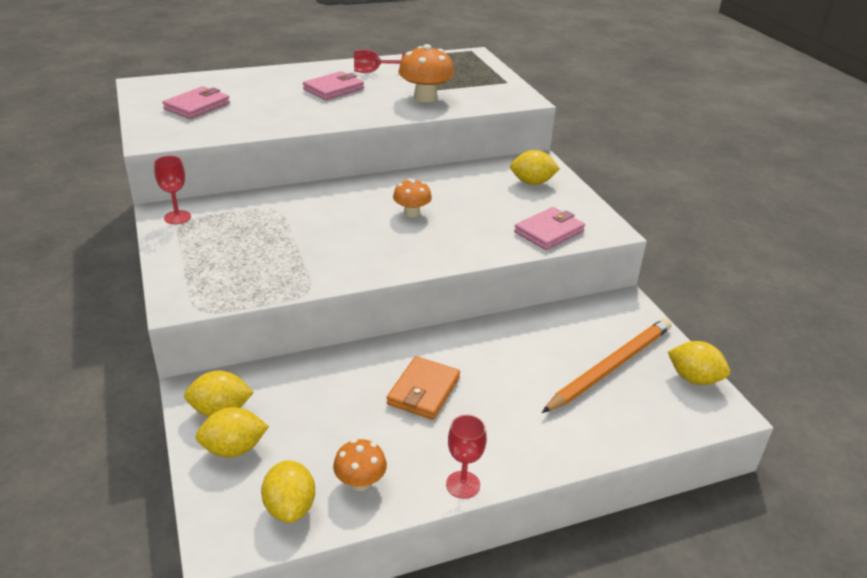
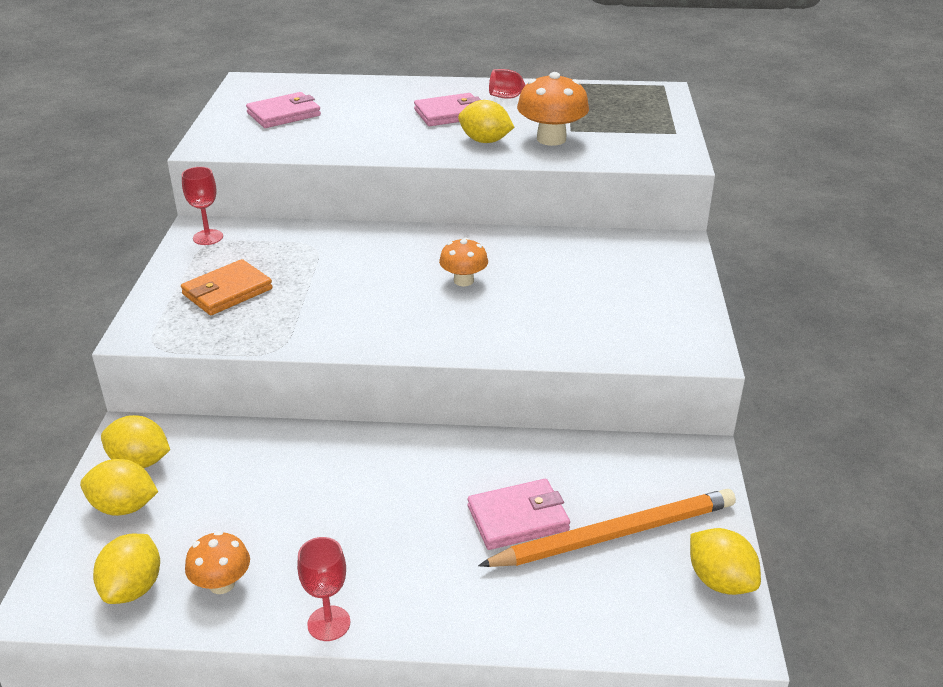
camera: 25 degrees right, 0 degrees up
(424, 391) = (364, 500): orange wallet -> orange wallet (227, 292)
(532, 182) = (646, 270): yellow lemon -> yellow lemon (485, 141)
(549, 232) = (617, 338): pink wallet -> pink wallet (518, 518)

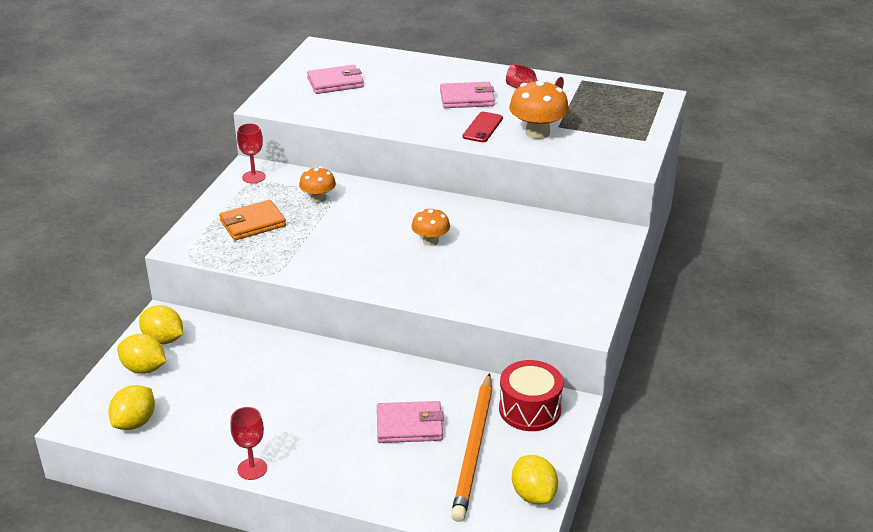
camera: 15 degrees right, 0 degrees up
(222, 584) = (192, 430): orange mushroom -> orange mushroom (318, 198)
(485, 141) = (483, 127): yellow lemon -> red phone
(615, 534) = (474, 449): orange pencil -> orange pencil turned 105 degrees clockwise
(657, 468) = (530, 409): none -> red drum

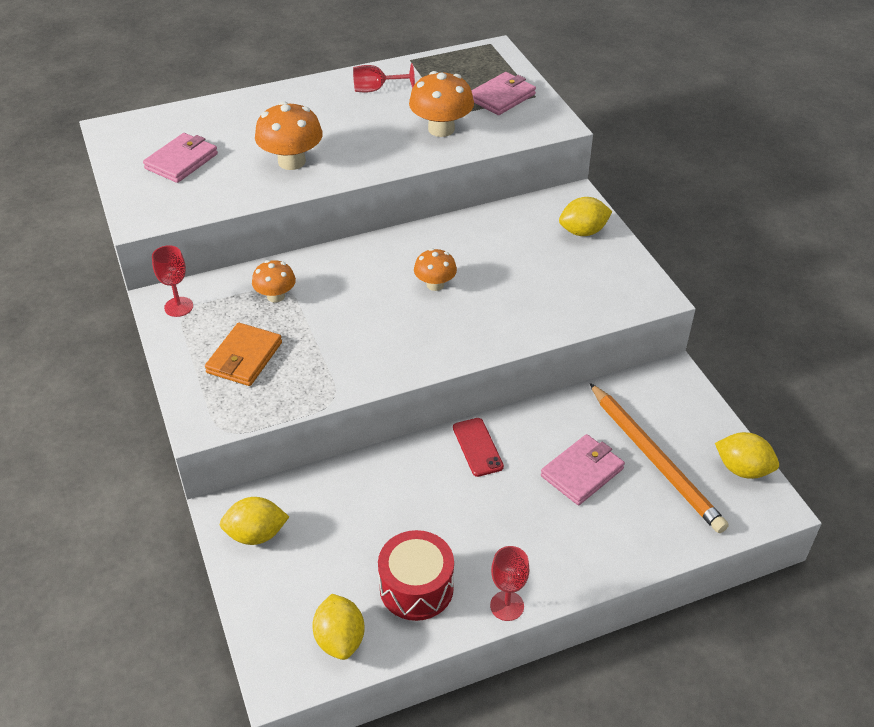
camera: 40 degrees left, 10 degrees up
(144, 368) = (276, 578): yellow lemon -> yellow lemon (583, 232)
(403, 111) = (291, 161): none -> orange mushroom
(467, 98) = (334, 122): pink wallet -> pink wallet (501, 97)
(483, 127) = (388, 146): red phone -> red phone (477, 447)
(530, 409) = (651, 396): red drum -> red drum (416, 587)

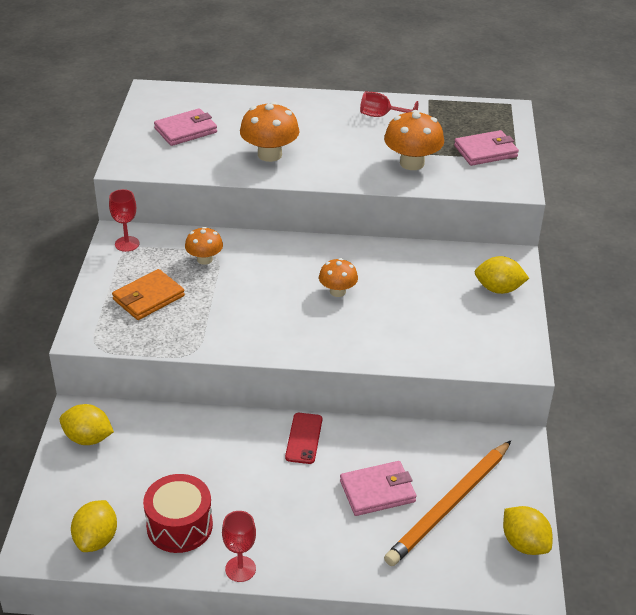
camera: 25 degrees right, 5 degrees down
(655, 459) = (449, 505): orange pencil -> orange pencil turned 45 degrees clockwise

